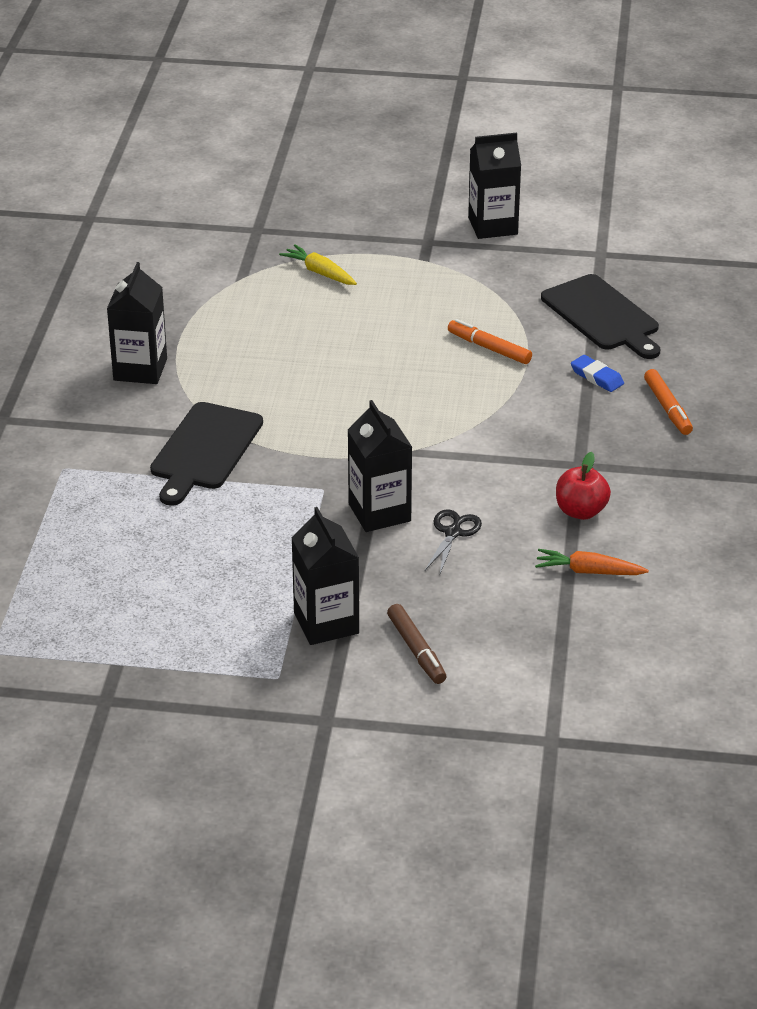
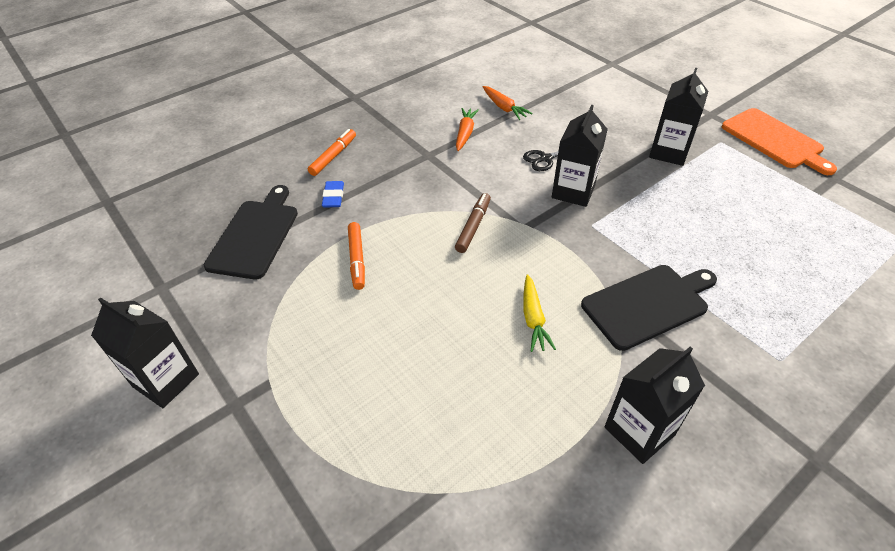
camera: 135 degrees left, 10 degrees up
(212, 721) = (775, 140): none -> orange cutting board
(319, 272) = (363, 439): yellow carrot -> yellow carrot (533, 319)
(416, 650) = (633, 119): brown marker -> brown marker (473, 226)
(580, 511) = (465, 133): red apple -> orange carrot

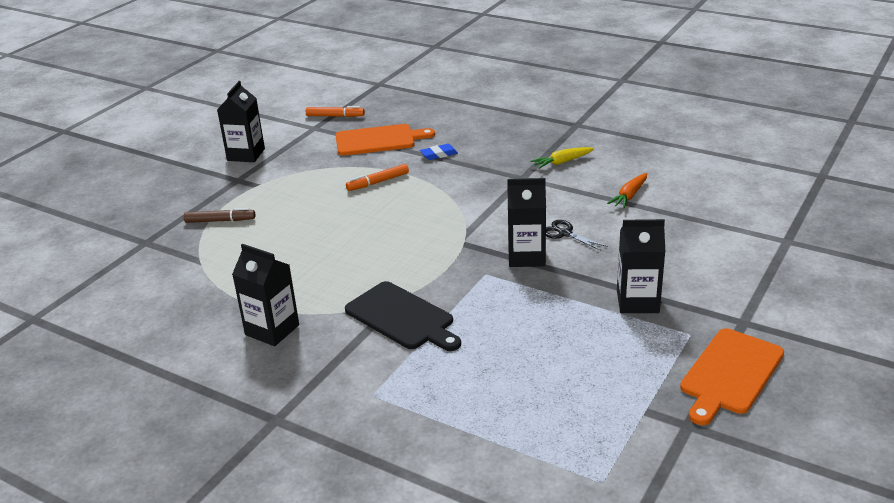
camera: 70 degrees right, 15 degrees down
(255, 235) = (379, 140): black cutting board -> orange cutting board
(333, 156) = (487, 140): orange marker -> orange marker (335, 116)
(465, 133) = (569, 186): orange carrot -> none
(473, 226) = (444, 219): brown marker -> brown marker (220, 221)
(533, 319) = (357, 266): yellow carrot -> yellow carrot (562, 162)

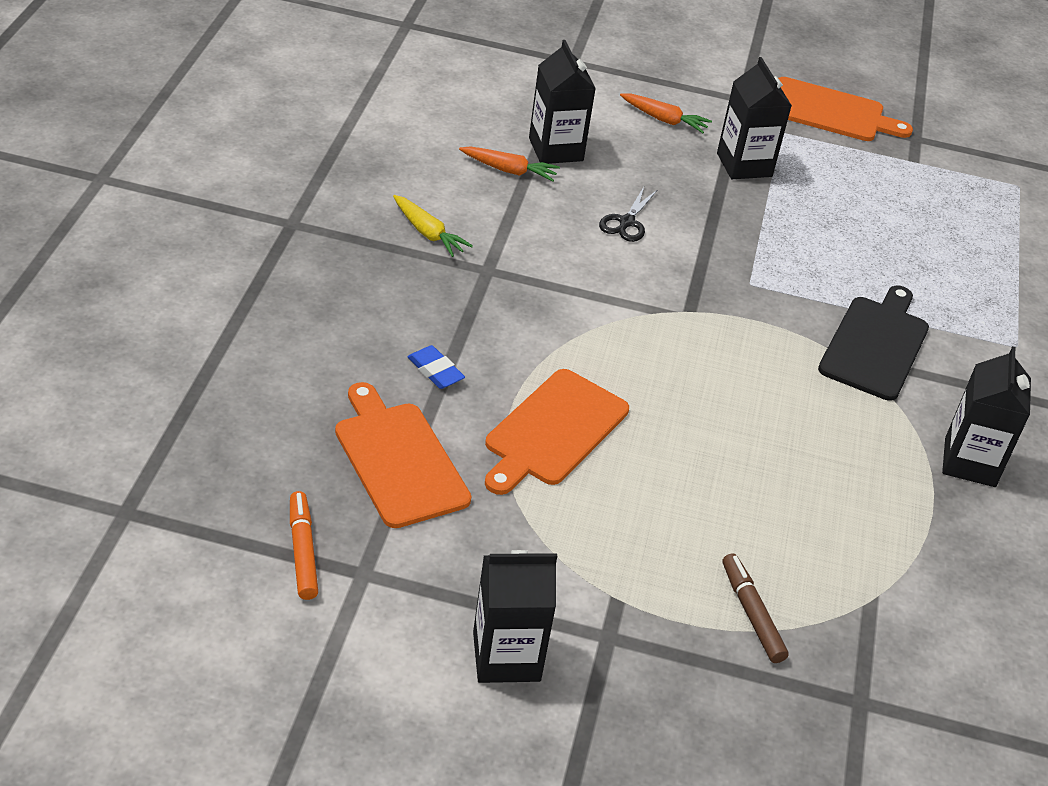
camera: 115 degrees left, 10 degrees up
(378, 182) = (553, 431): orange marker -> orange cutting board
(526, 256) = (695, 252): black carton -> black carton (556, 149)
(703, 272) = (664, 120): none -> orange carrot

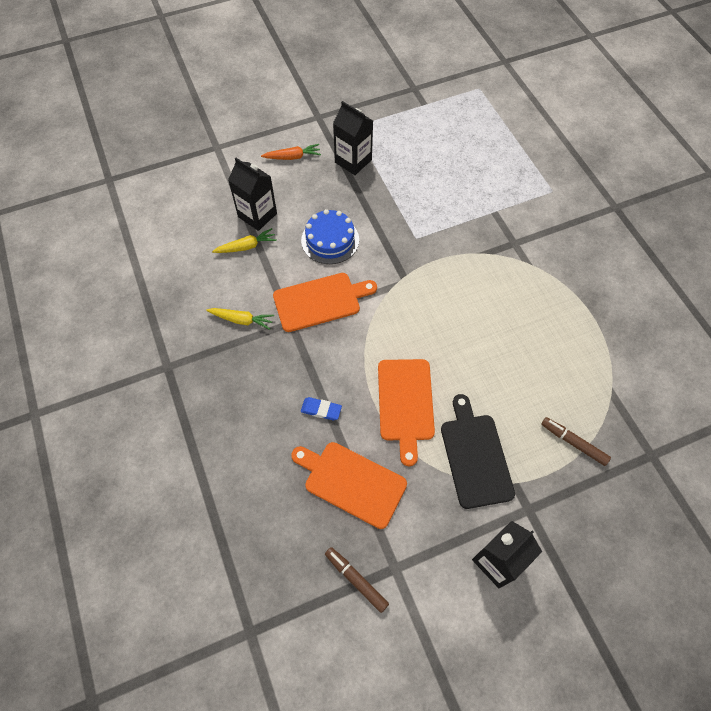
camera: 30 degrees left, 20 degrees up
(303, 551) = (356, 580): orange marker -> brown marker
(509, 170) = (246, 246): orange carrot -> yellow carrot
(626, 222) = (330, 240): black scissors -> blue cake
(830, 112) = (364, 97): orange cutting board -> orange cutting board (320, 301)
(875, 344) = (497, 235): black cutting board -> black cutting board (475, 456)
(970, 462) = (587, 277): black carton -> none

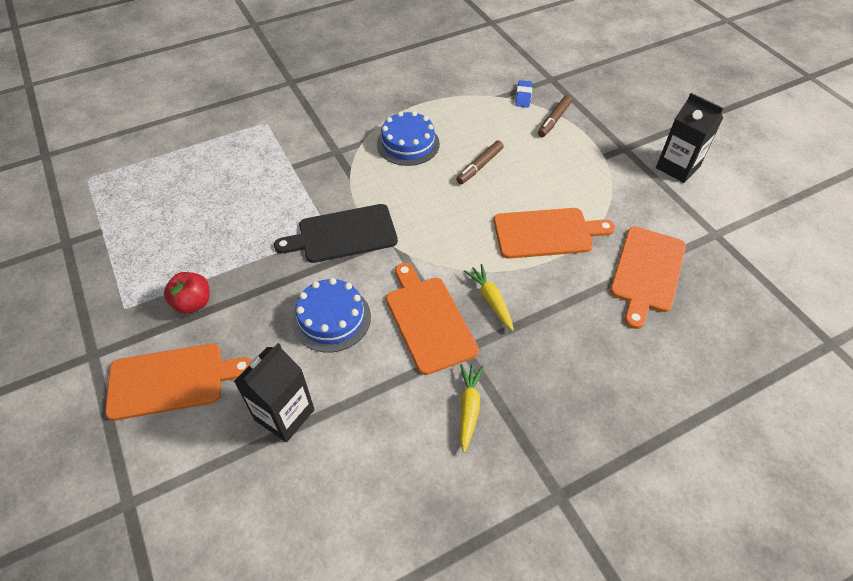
camera: 95 degrees left, 10 degrees down
(246, 246) = (343, 421): yellow carrot -> yellow carrot (491, 300)
(293, 157) = (172, 380): orange carrot -> orange cutting board
(321, 410) = (574, 306): blue eraser -> blue eraser (523, 96)
(353, 161) = (193, 303): black carton -> red apple
(356, 580) = (739, 262): brown marker -> brown marker (479, 166)
(475, 456) = (587, 181): black cutting board -> black cutting board (343, 234)
(527, 300) = (408, 144): none -> blue cake

